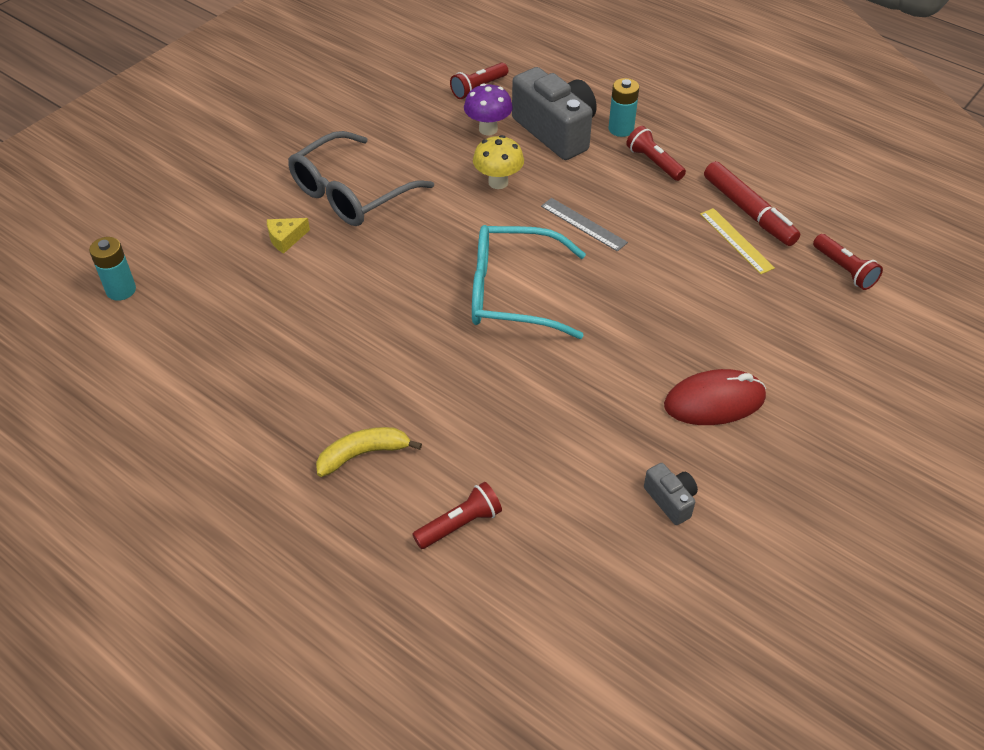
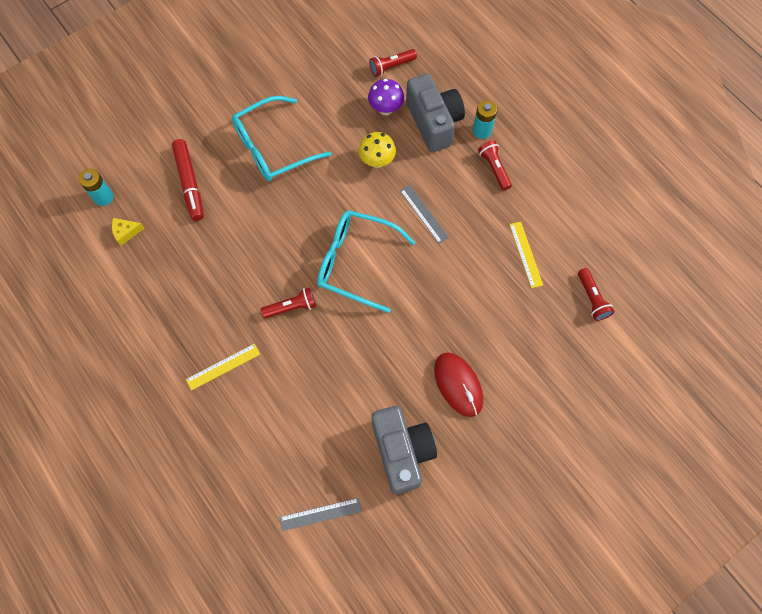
camera: 15 degrees right, 20 degrees up
(286, 238) = (219, 178): yellow cheese -> yellow cheese (126, 232)
(351, 193) = (273, 147): grey glasses -> turquoise glasses
(363, 454) = (223, 367): yellow banana -> yellow ruler
(460, 524) = (267, 434): red flashlight -> red flashlight (291, 307)
(582, 612) = (320, 514): none -> grey ruler
(670, 500) = (402, 451): grey camera -> grey camera, size x2.17
(714, 401) = (458, 385): red mouse -> red mouse turned 60 degrees clockwise
(749, 211) = (545, 230): red marker -> red marker (190, 183)

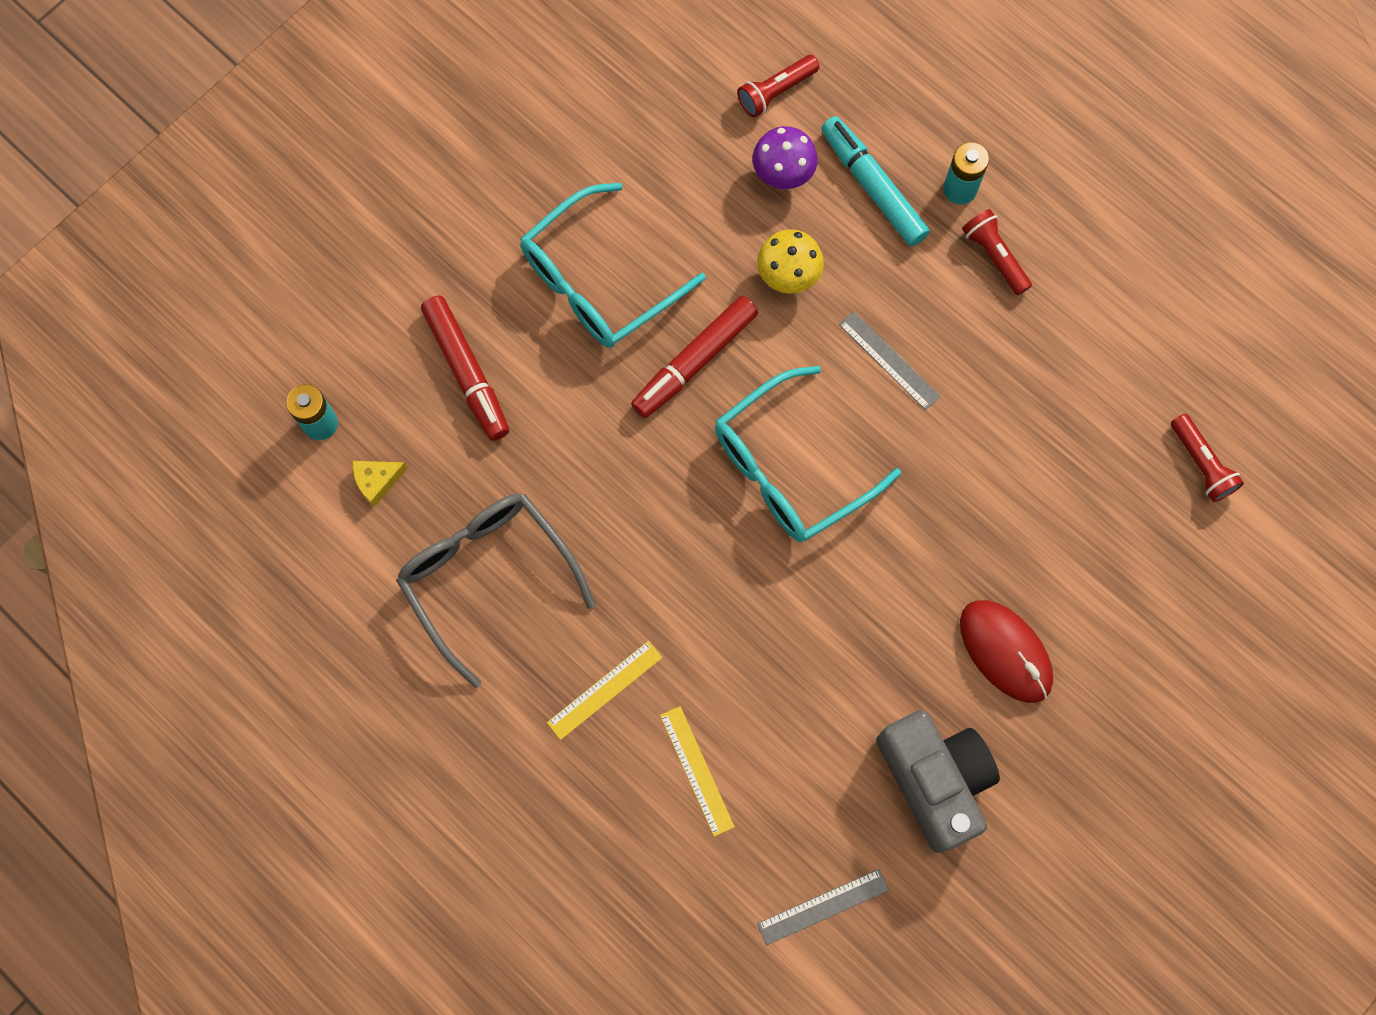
camera: 10 degrees left, 5 degrees up
(173, 293) = (487, 577): none -> grey glasses
(291, 307) = (697, 566): red flashlight -> none
(315, 197) = (695, 361): none -> red marker
(356, 262) = (790, 468): turquoise glasses -> turquoise glasses turned 45 degrees counterclockwise
(433, 122) = (872, 187): grey camera -> turquoise marker
(526, 254) = (1077, 404): yellow ruler -> yellow ruler (697, 770)

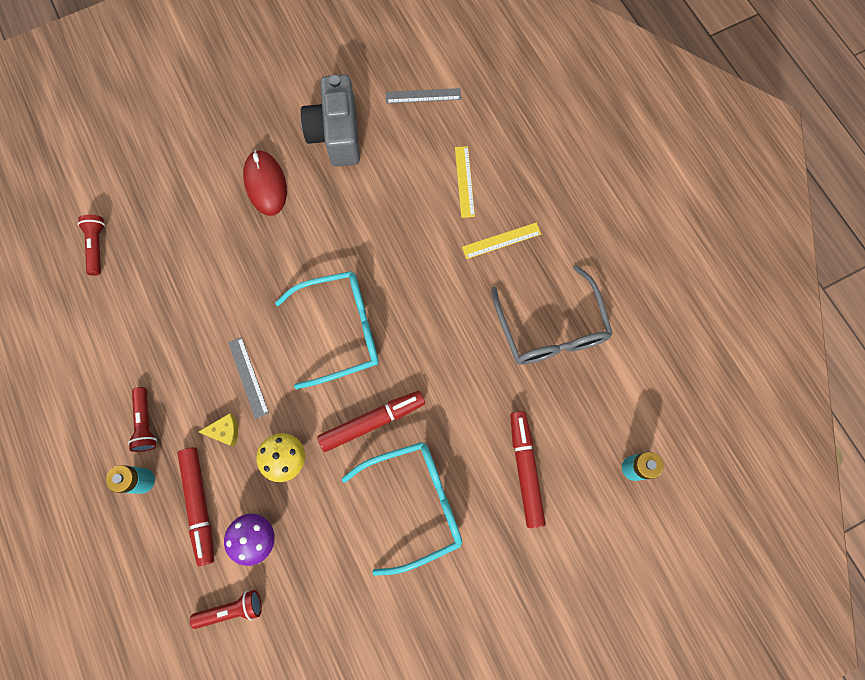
camera: 160 degrees left, 0 degrees up
(377, 481) = (605, 414): yellow cheese -> yellow cheese (225, 431)
(872, 187) = (200, 505): turquoise marker -> red marker

